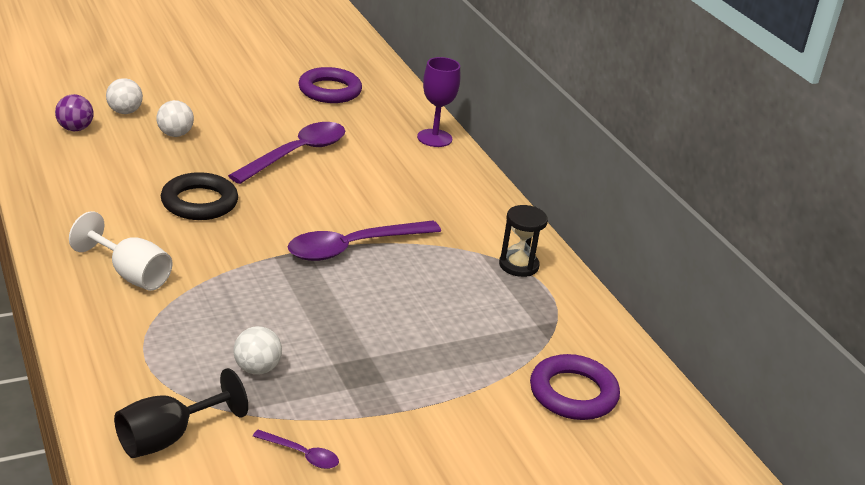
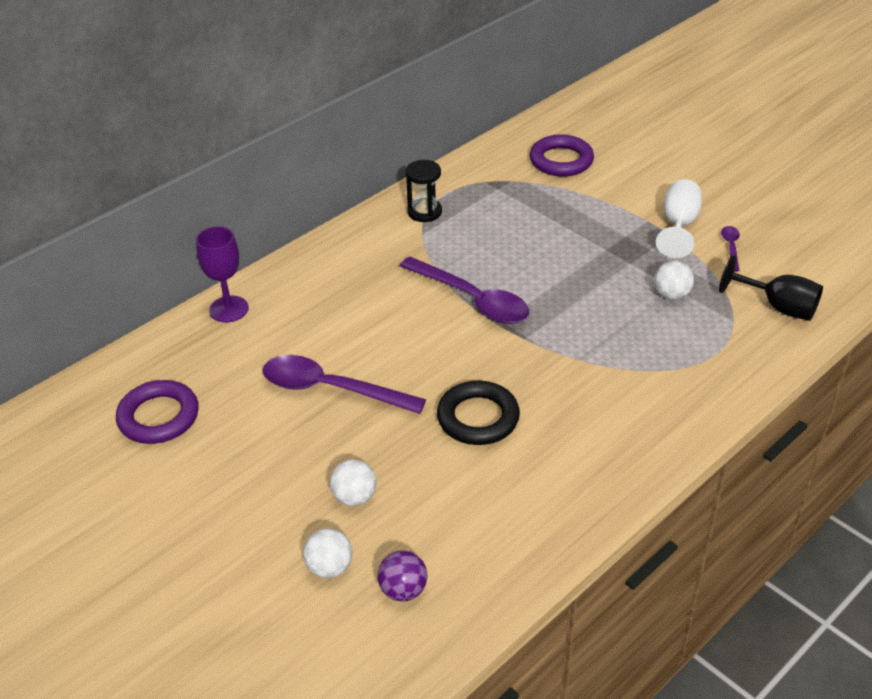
camera: 105 degrees left, 10 degrees up
(130, 274) = (627, 409): white goblet -> white goblet (679, 225)

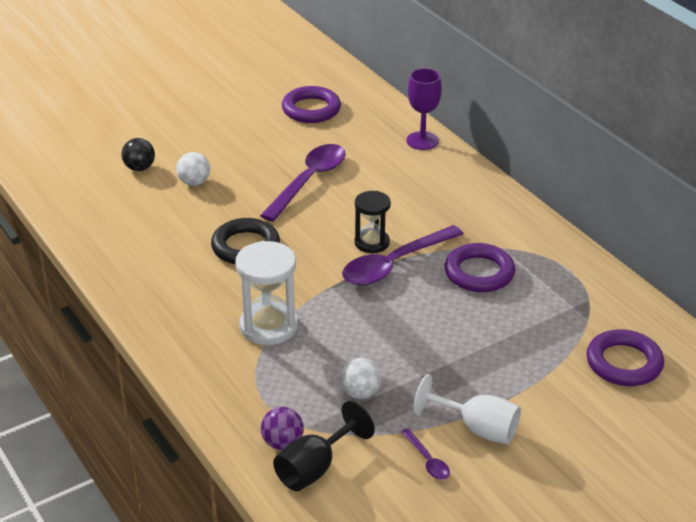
camera: 100 degrees right, 5 degrees down
(330, 567) = (139, 168): white ball -> black ball
(403, 590) = (104, 194): purple ball -> purple ball (282, 443)
(424, 212) = (539, 253): black hourglass -> black hourglass (372, 243)
(467, 244) = (479, 273): none -> purple ring
(607, 371) = (269, 326): none -> white hourglass
(731, 247) = (427, 460): purple spoon -> purple spoon turned 45 degrees clockwise

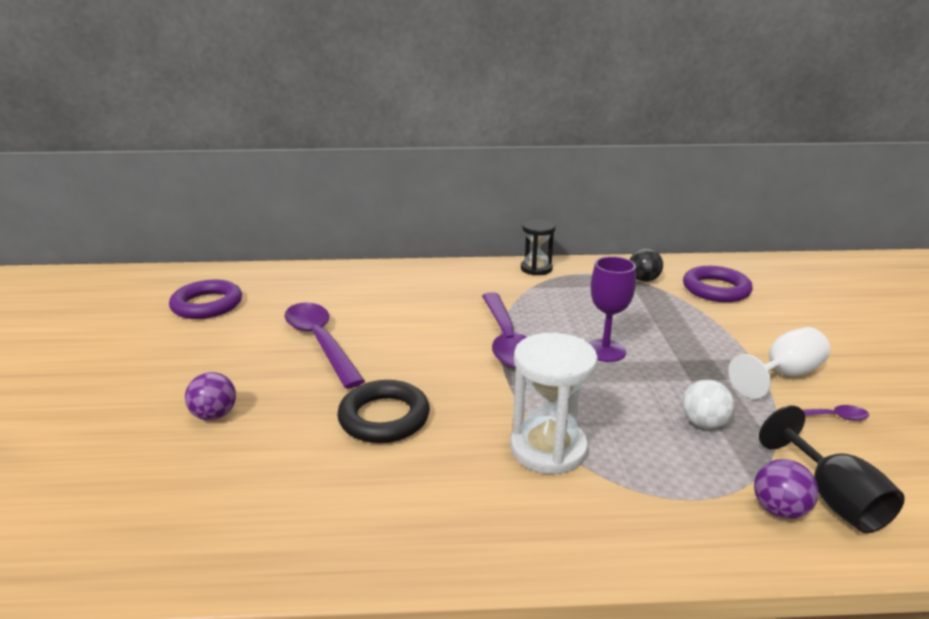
camera: 60 degrees left, 10 degrees down
(139, 168) = (118, 450): black ball -> black ball (643, 280)
(194, 182) = (215, 415): white ball -> purple ball
(372, 243) = (461, 341): black hourglass -> black hourglass (536, 269)
(422, 141) = (340, 273): purple goblet -> purple goblet (605, 350)
(479, 273) = (556, 306): purple ring -> none

